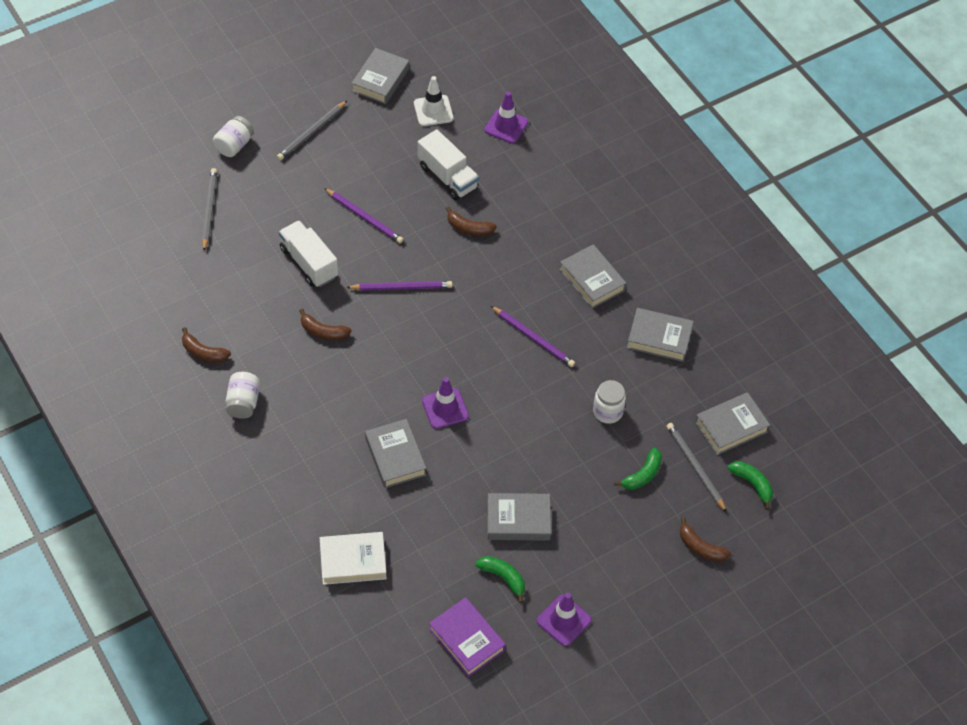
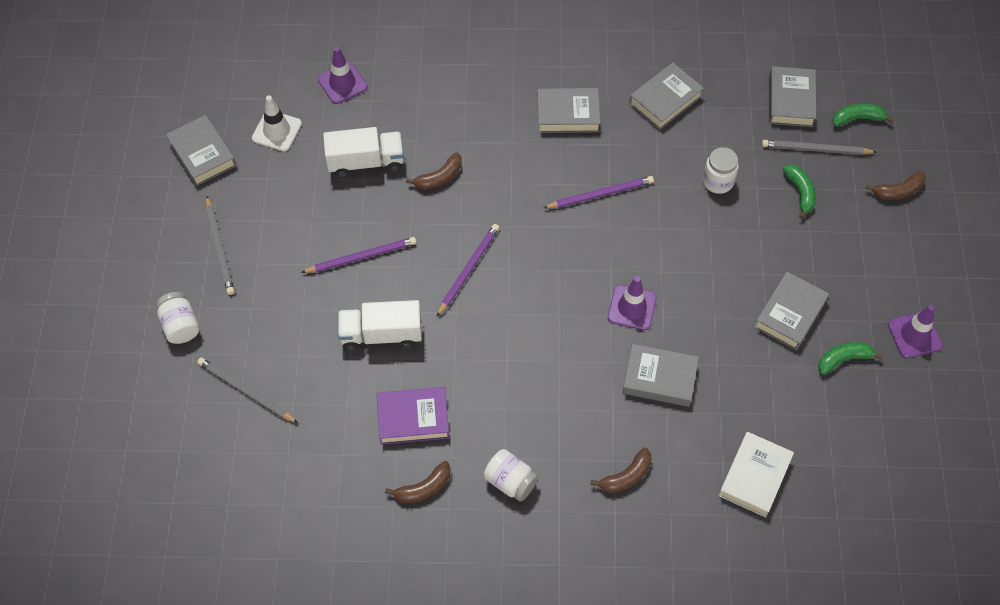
camera: 55 degrees left, 5 degrees up
(323, 331) = (473, 365): brown banana -> brown banana (626, 476)
(467, 640) = (892, 424): purple book -> purple book (413, 418)

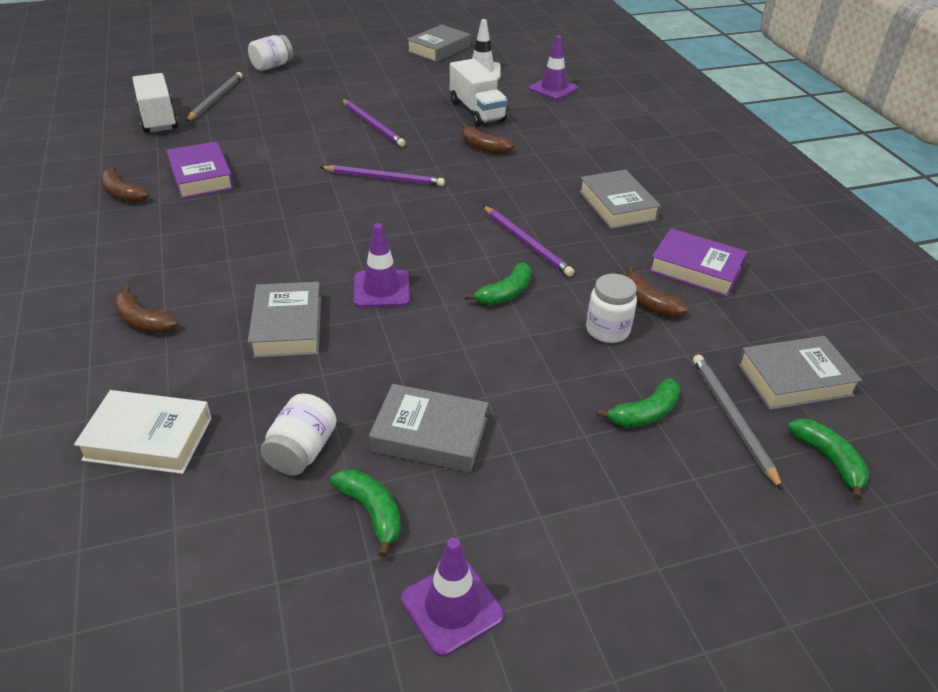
camera: 70 degrees right, 20 degrees down
(220, 247) = (352, 68): grey pencil -> none
(381, 334) = (292, 146): white truck -> white truck (158, 118)
(510, 481) = (132, 242): white jar -> white jar (302, 451)
(660, 229) = (505, 293): none -> green banana
(665, 100) = (695, 269): grey book -> purple book
(898, 191) = (731, 536): brown banana -> brown banana (648, 302)

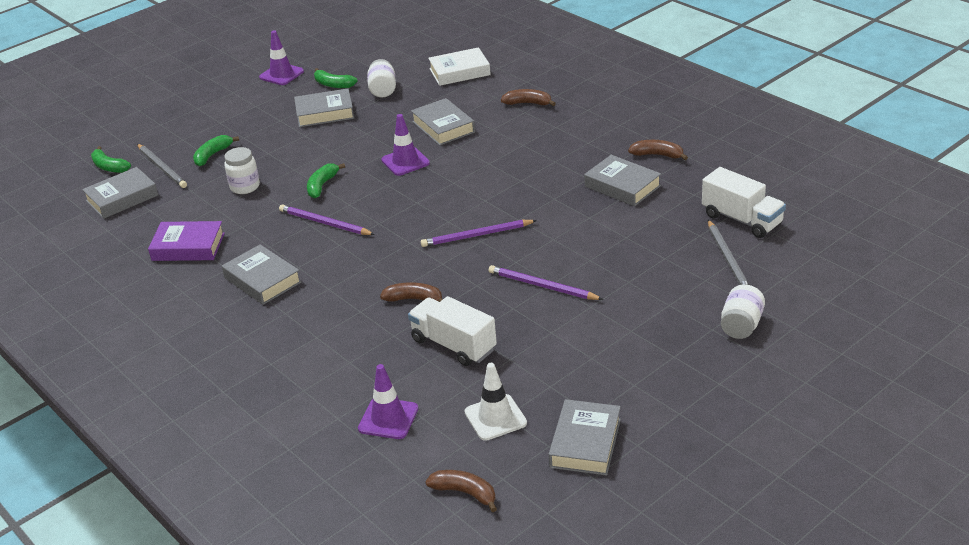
camera: 160 degrees right, 5 degrees down
(201, 176) = (622, 186): purple book -> grey book
(648, 302) = (221, 212): brown banana -> brown banana (465, 493)

